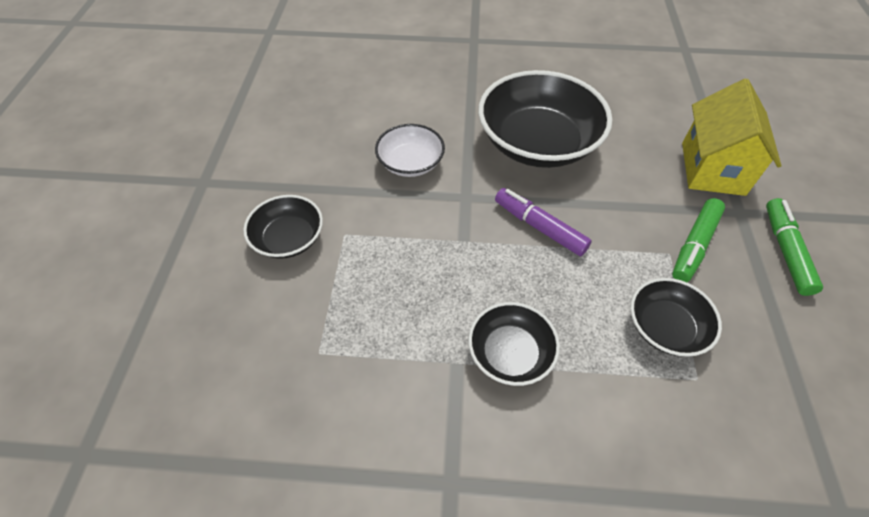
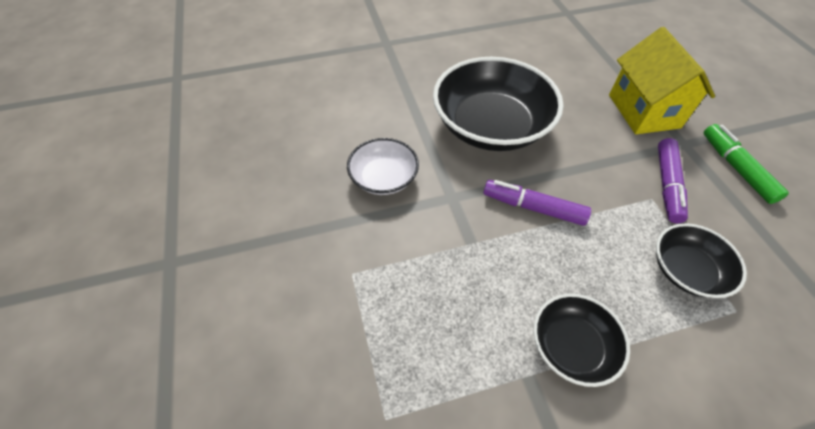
camera: 20 degrees left, 0 degrees up
(289, 238) = (295, 298): black bowl -> none
(694, 245) = (667, 185): green marker -> purple marker

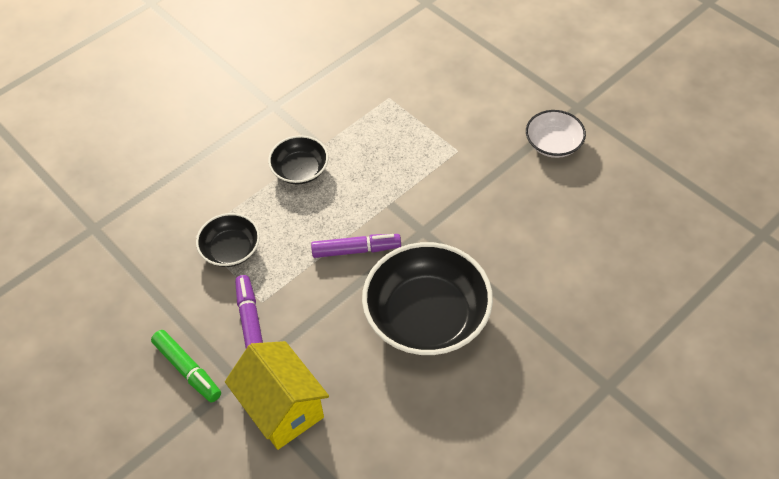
camera: 155 degrees right, 0 degrees up
(383, 178) = (486, 223): white bowl -> white bowl (553, 144)

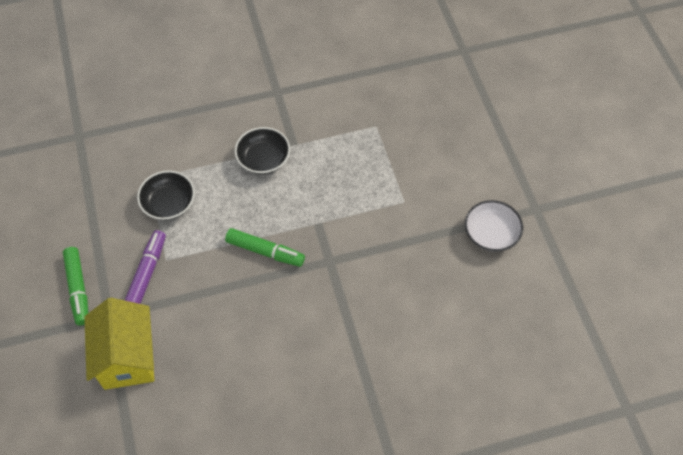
camera: 25 degrees right, 5 degrees up
(356, 250) = (265, 251): purple marker -> green marker
(427, 316) = (286, 337): black bowl -> none

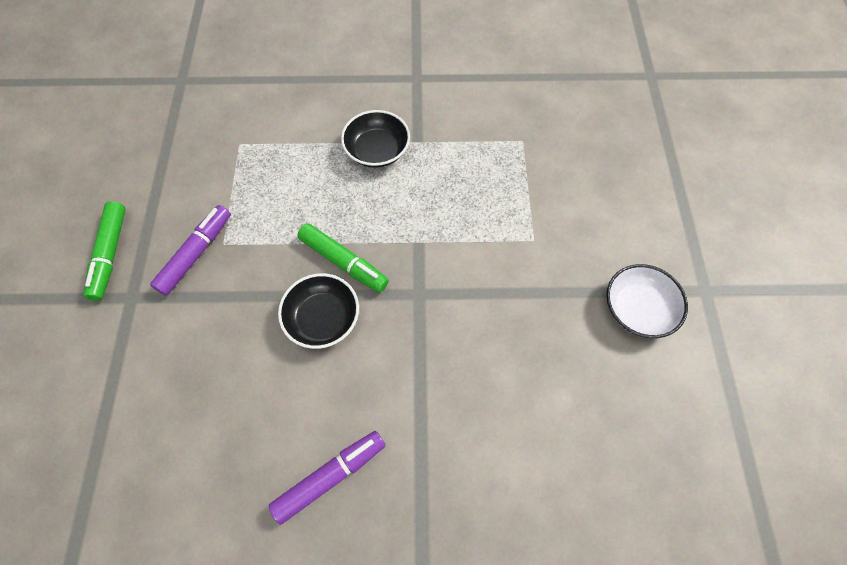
camera: 15 degrees right, 5 degrees up
(128, 358) = (133, 356): yellow house -> none
(169, 203) = (250, 177): black bowl -> black bowl (322, 318)
(304, 400) = (330, 476): none -> purple marker

